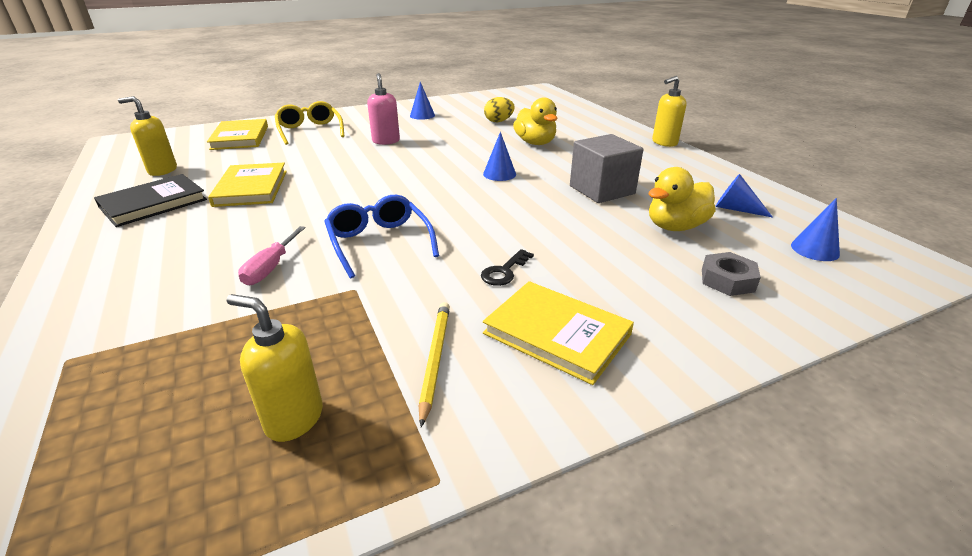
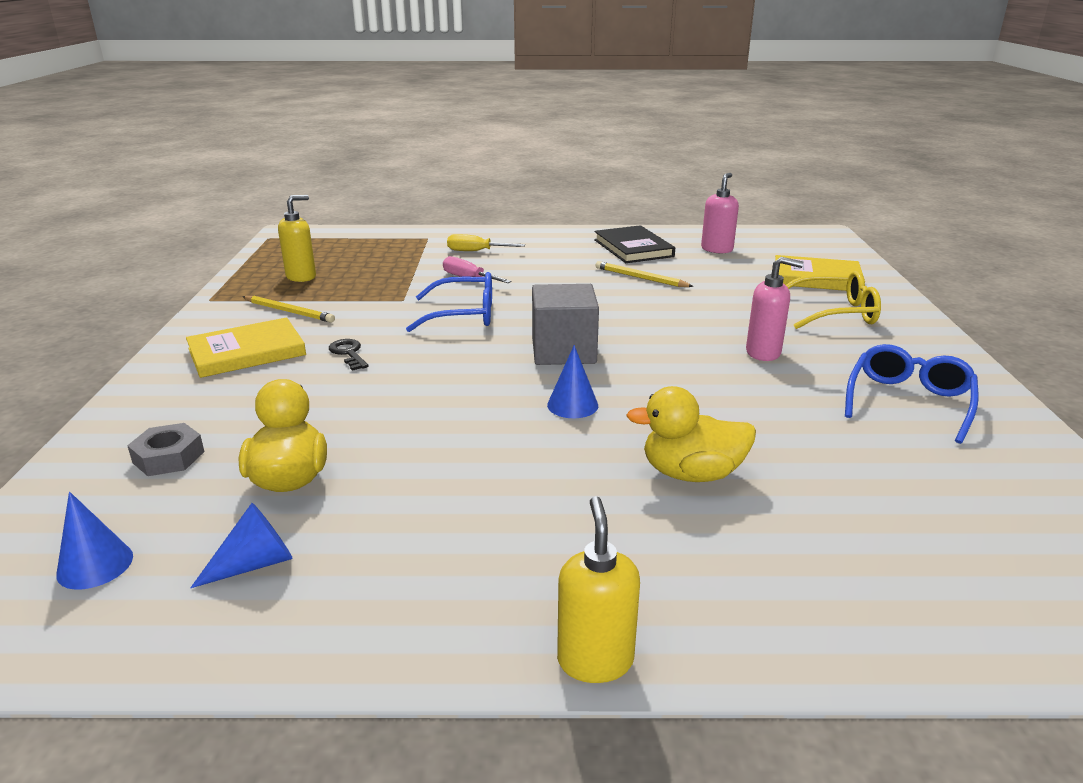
camera: 115 degrees right, 5 degrees down
(155, 291) = (476, 251): none -> yellow screwdriver
(162, 170) = (717, 249): yellow soap dispenser -> pink soap dispenser
(251, 188) = (640, 278): yellow book -> yellow pencil
(422, 115) = (908, 401): blue cone -> blue glasses
(498, 121) = (850, 471): yellow egg -> none
(602, 190) = (445, 466): grey cube -> grey cube (563, 351)

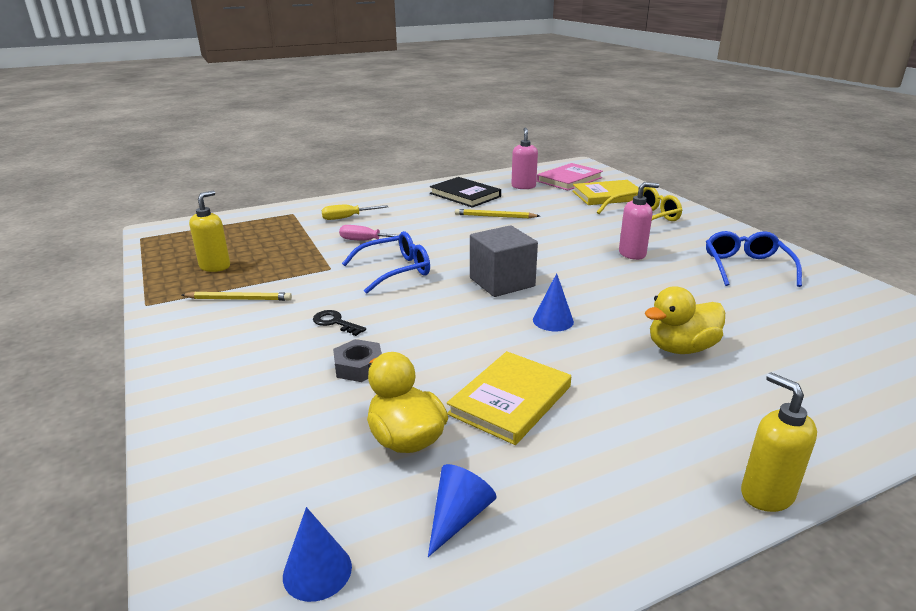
camera: 25 degrees left, 0 degrees up
(168, 457) = (274, 454): grey nut -> grey nut (359, 366)
(247, 352) = (240, 343): yellow book -> yellow book (510, 400)
(787, 250) = (569, 179): none -> pink book

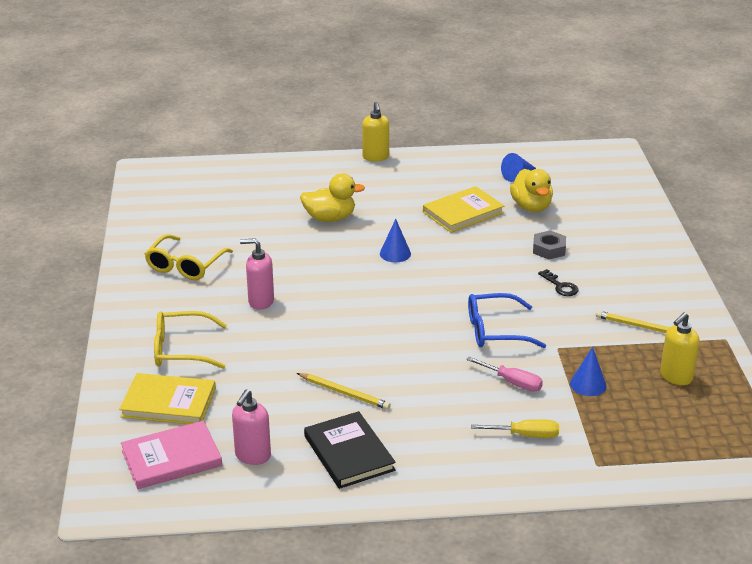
camera: 160 degrees left, 5 degrees up
(317, 571) = (582, 173): blue cone -> blue cone (588, 384)
(502, 282) = (407, 296): grey cube -> none
(746, 267) = (185, 266): blue glasses -> yellow glasses

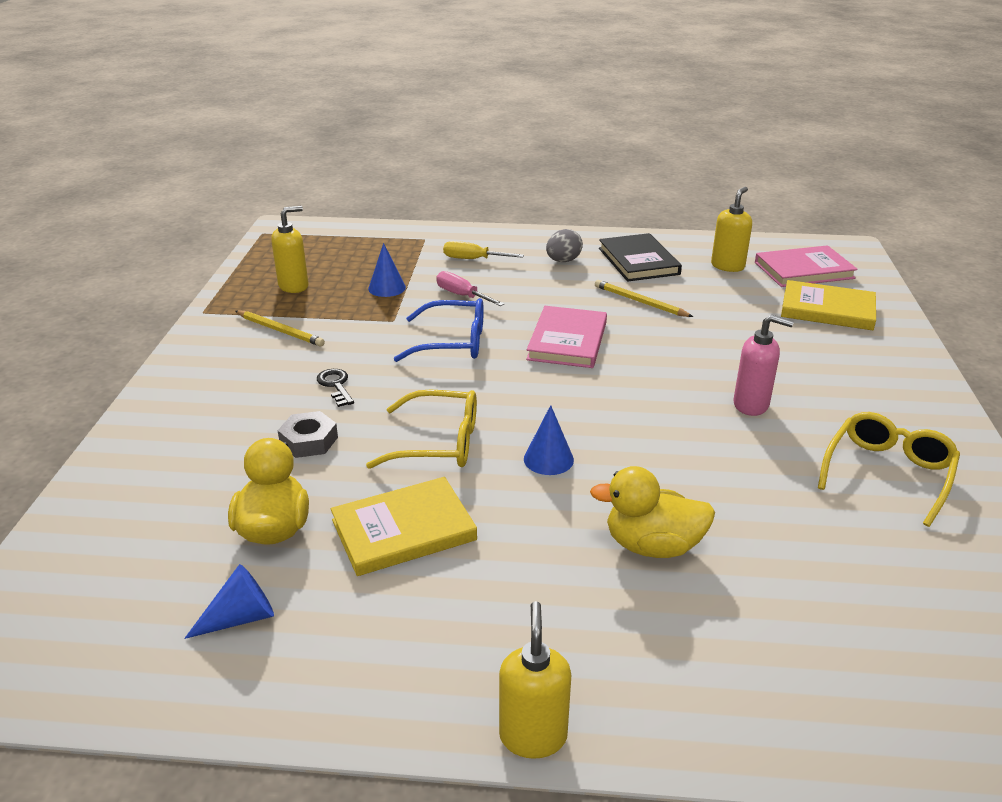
camera: 170 degrees left, 0 degrees up
(180, 349) = (838, 357): yellow glasses -> yellow glasses (440, 443)
(252, 456) = (727, 266): pink soap dispenser -> yellow soap dispenser
(402, 342) = (567, 341): none -> pink book
(430, 444) = (563, 261): none -> grey egg

